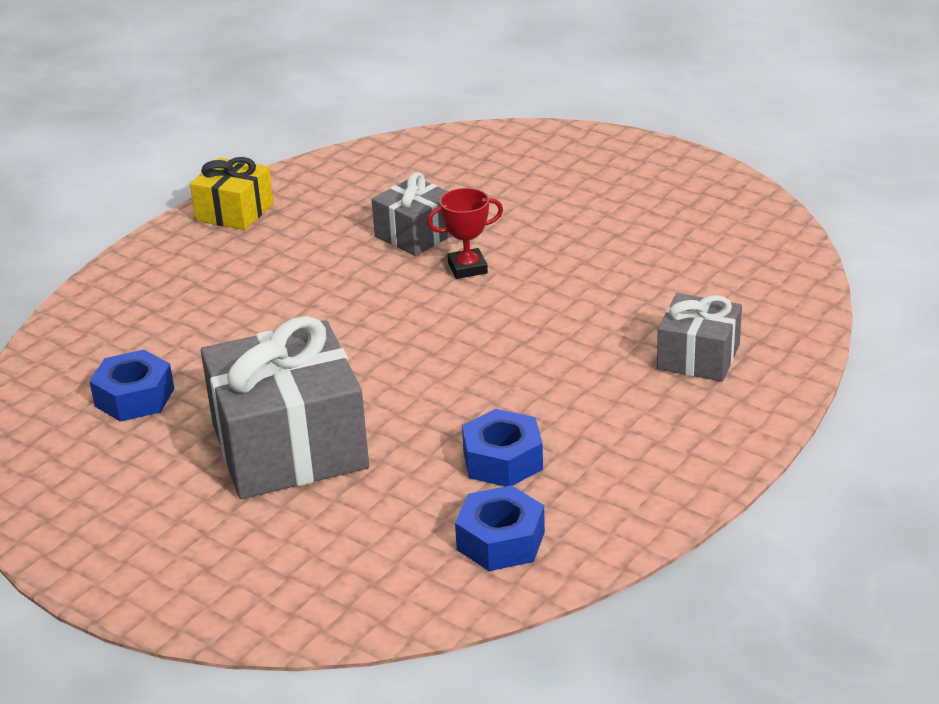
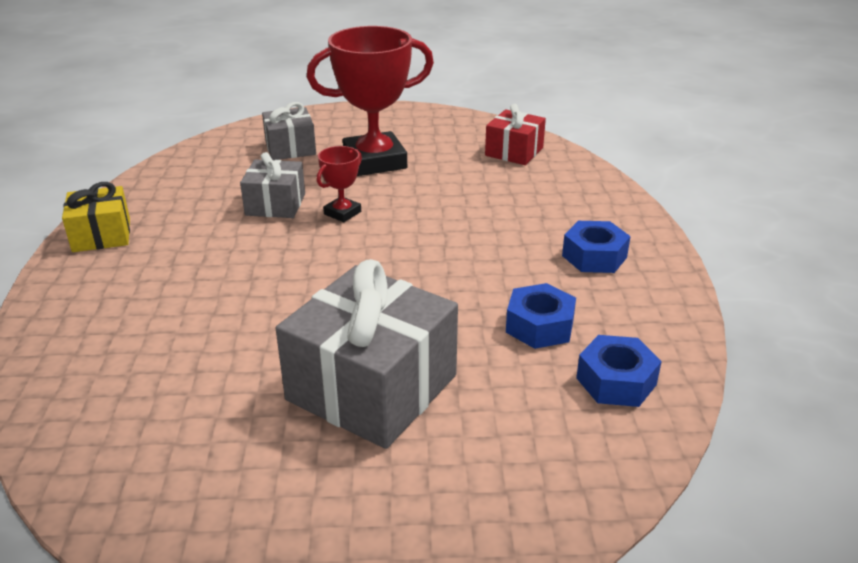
camera: 40 degrees left, 0 degrees up
(134, 397) = (181, 410): blue nut -> blue nut (594, 256)
(574, 218) = (375, 161): none -> red trophy
(698, 357) = (564, 213): grey gift -> grey gift (290, 148)
(749, 261) = (514, 152): none -> red gift

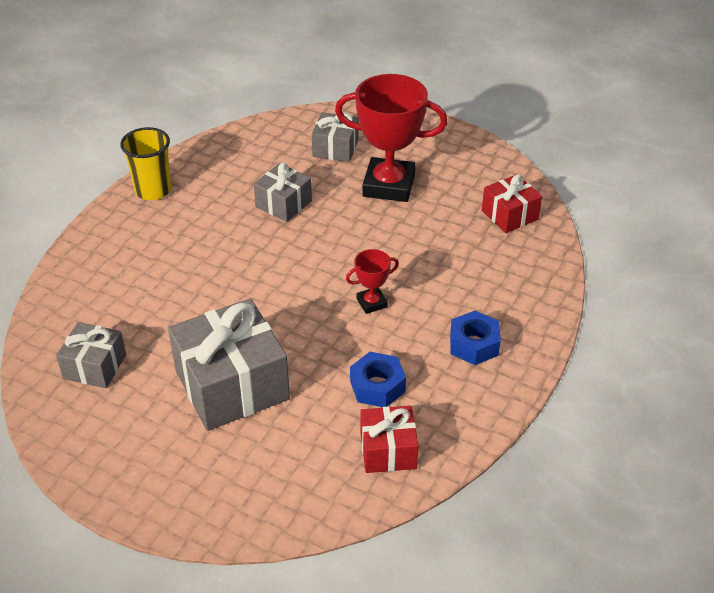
camera: 30 degrees right, 10 degrees up
(101, 235) = (153, 190): yellow gift -> yellow cup
(164, 438) = (95, 366): none -> grey gift
(342, 213) = (324, 230): red trophy -> red trophy (372, 303)
(616, 381) = (388, 450): blue nut -> red gift

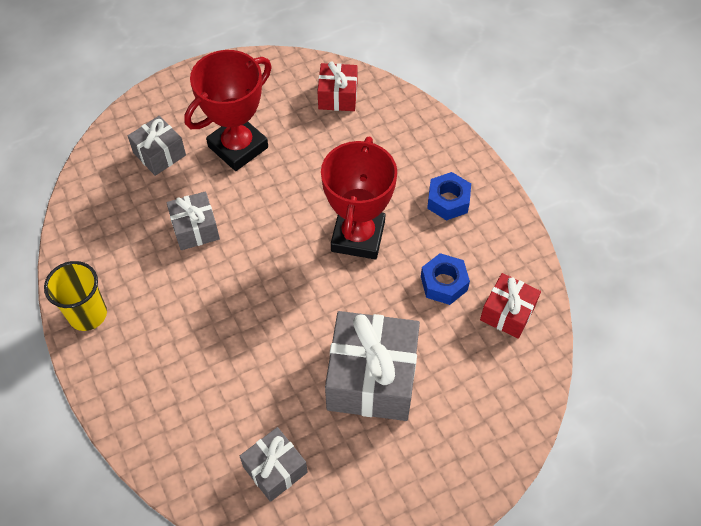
camera: 55 degrees left, 15 degrees up
(372, 303) = (358, 236): red trophy -> red trophy, size x2.15

